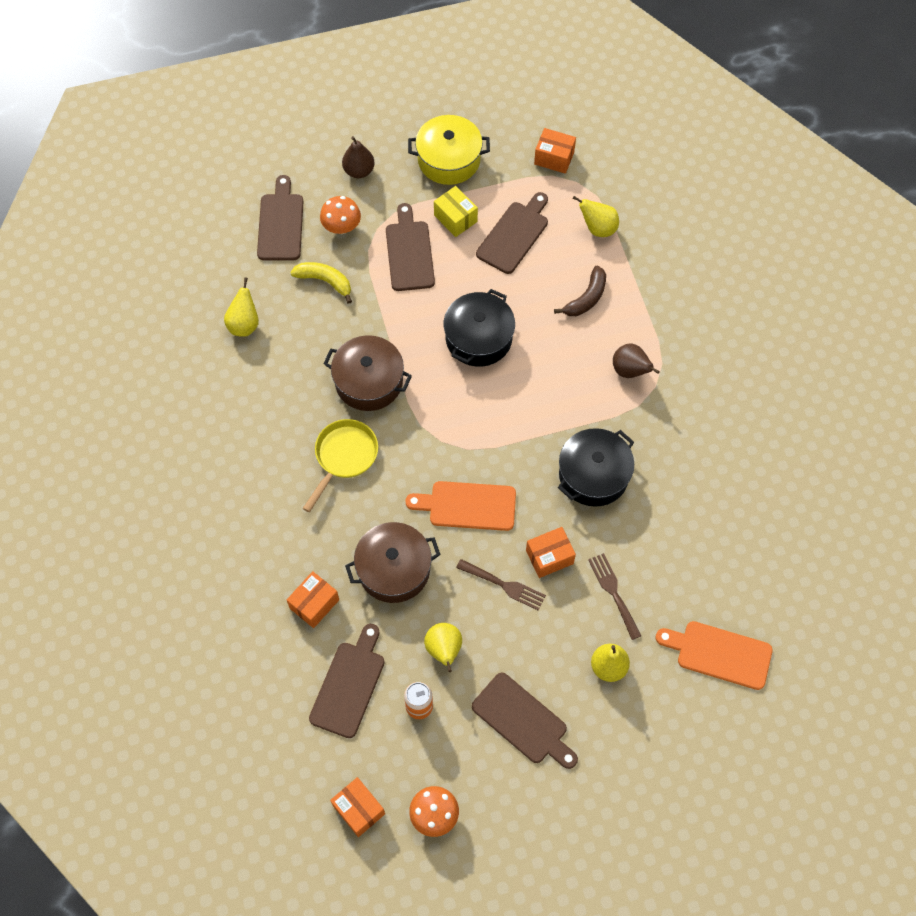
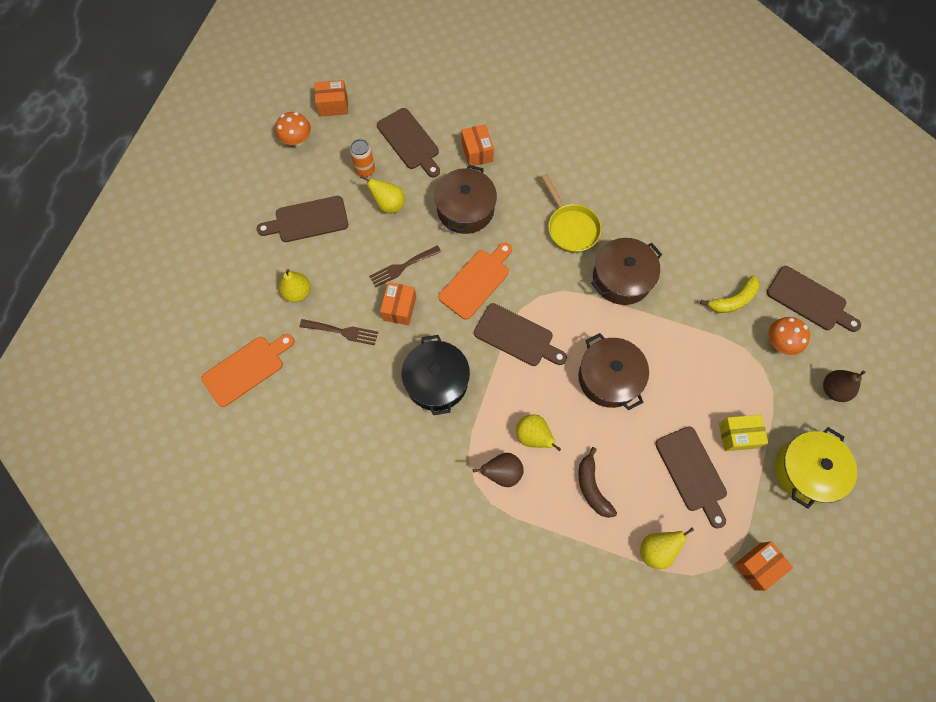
camera: 125 degrees right, 5 degrees up
(244, 325) = (726, 225): yellow pear -> yellow pear (533, 436)
(409, 252) = (724, 377): brown cutting board -> brown cutting board (517, 336)
(478, 338) = (609, 378): black pot -> brown pot

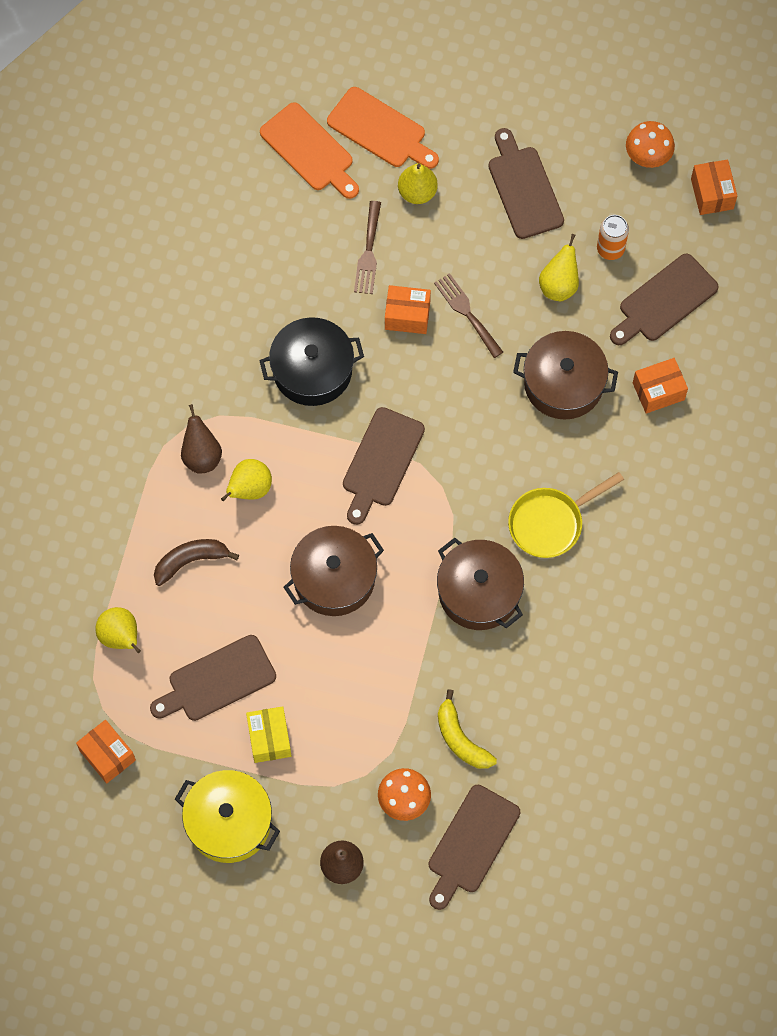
camera: 85 degrees right, 0 degrees up
(476, 281) = (455, 406): orange cutting board -> orange cutting board (380, 130)

